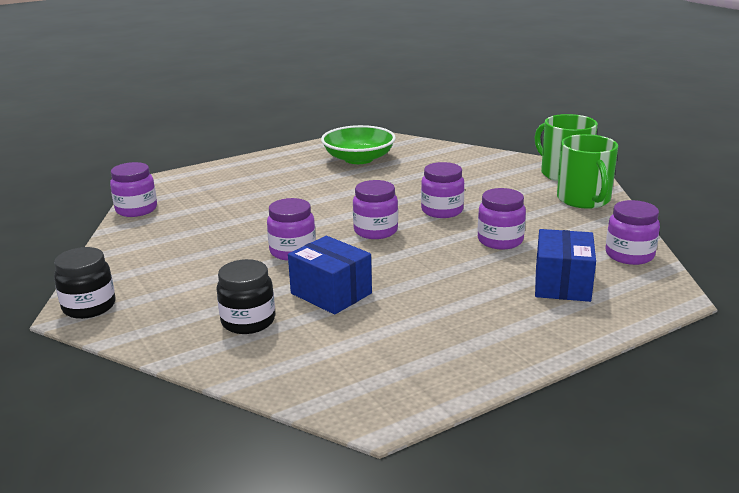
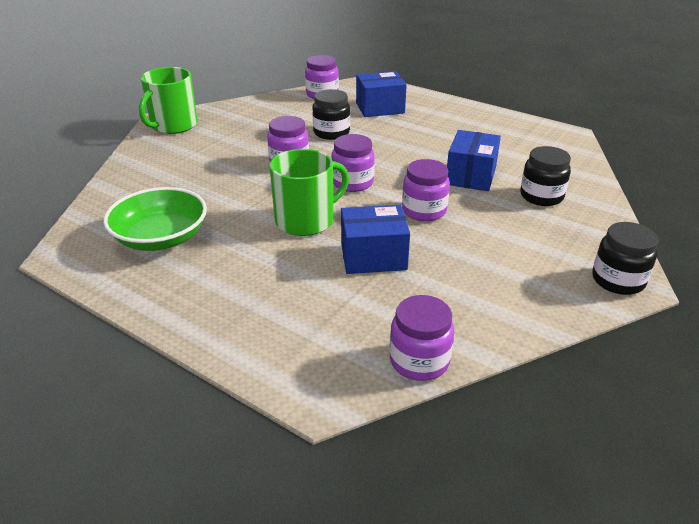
camera: 115 degrees left, 10 degrees up
(253, 217) = (373, 256): none -> blue box
(500, 240) = (331, 133): purple jar -> black jar
(584, 199) = (232, 113): green mug -> green mug (306, 220)

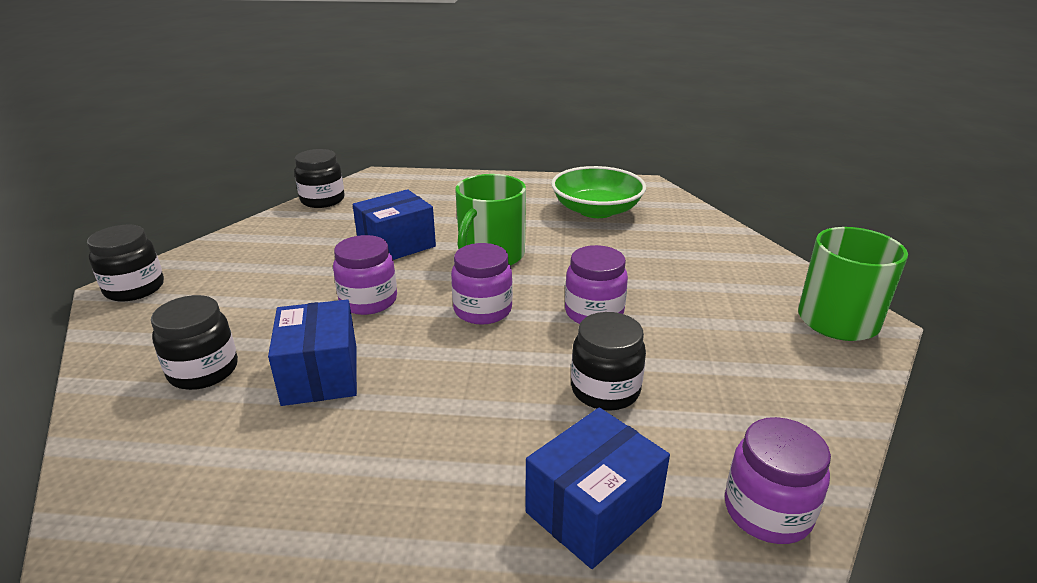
camera: 150 degrees right, 5 degrees down
(419, 361) = (322, 200): purple jar -> black jar

